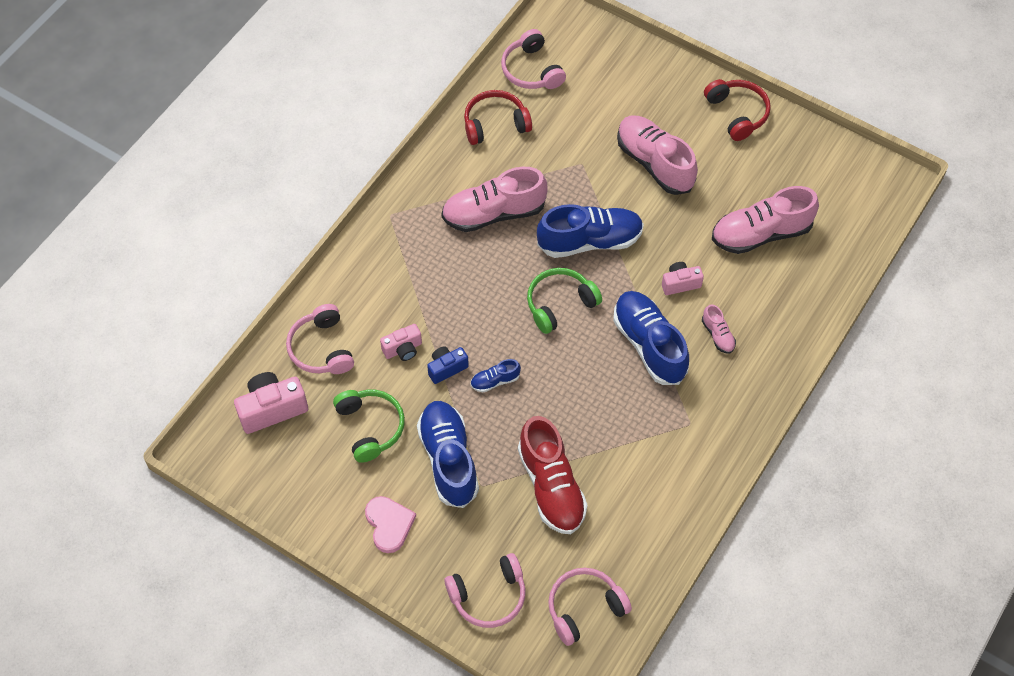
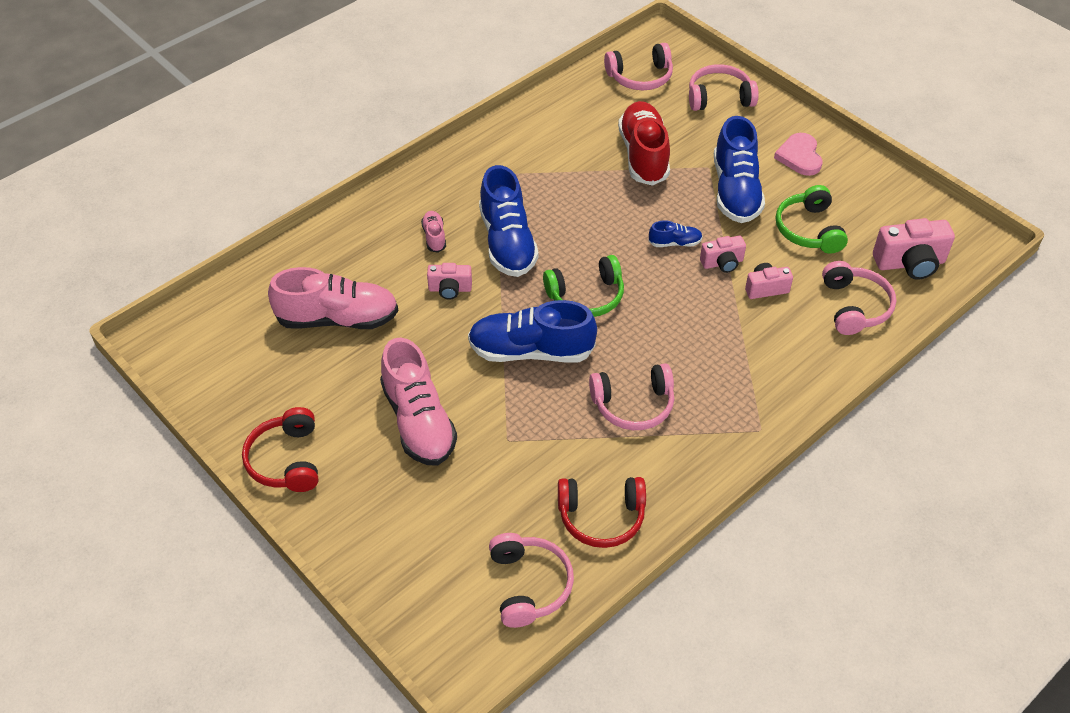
camera: 165 degrees left, 10 degrees down
(446, 368) = (722, 263): blue camera -> pink camera
(493, 213) = (633, 405): pink shoe -> pink headphones

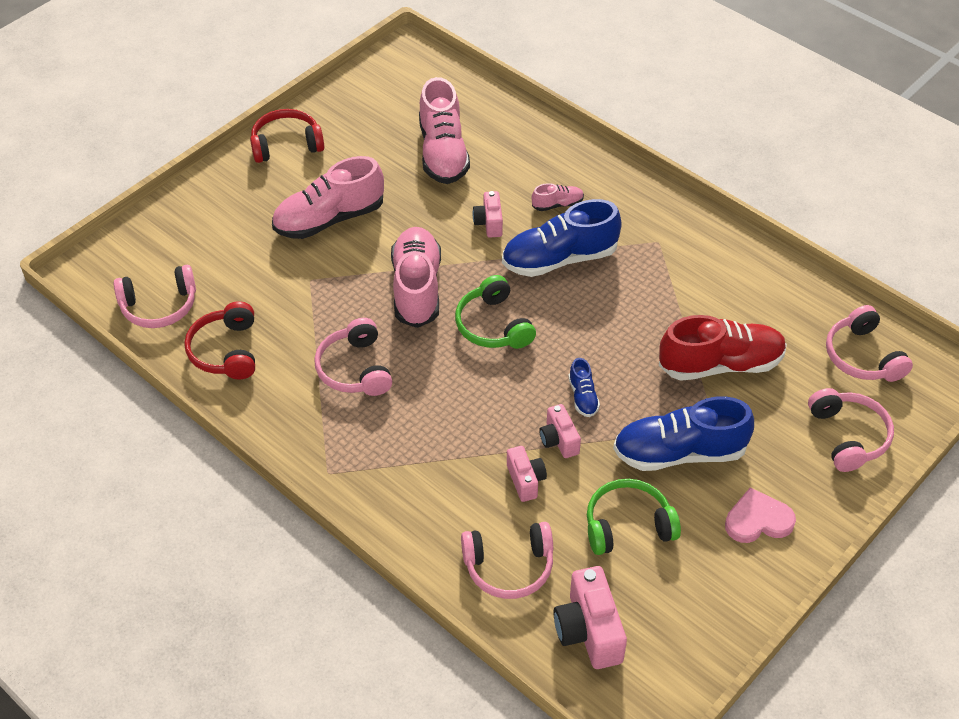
camera: 85 degrees right, 0 degrees up
(531, 351) = (417, 288): blue shoe -> pink shoe

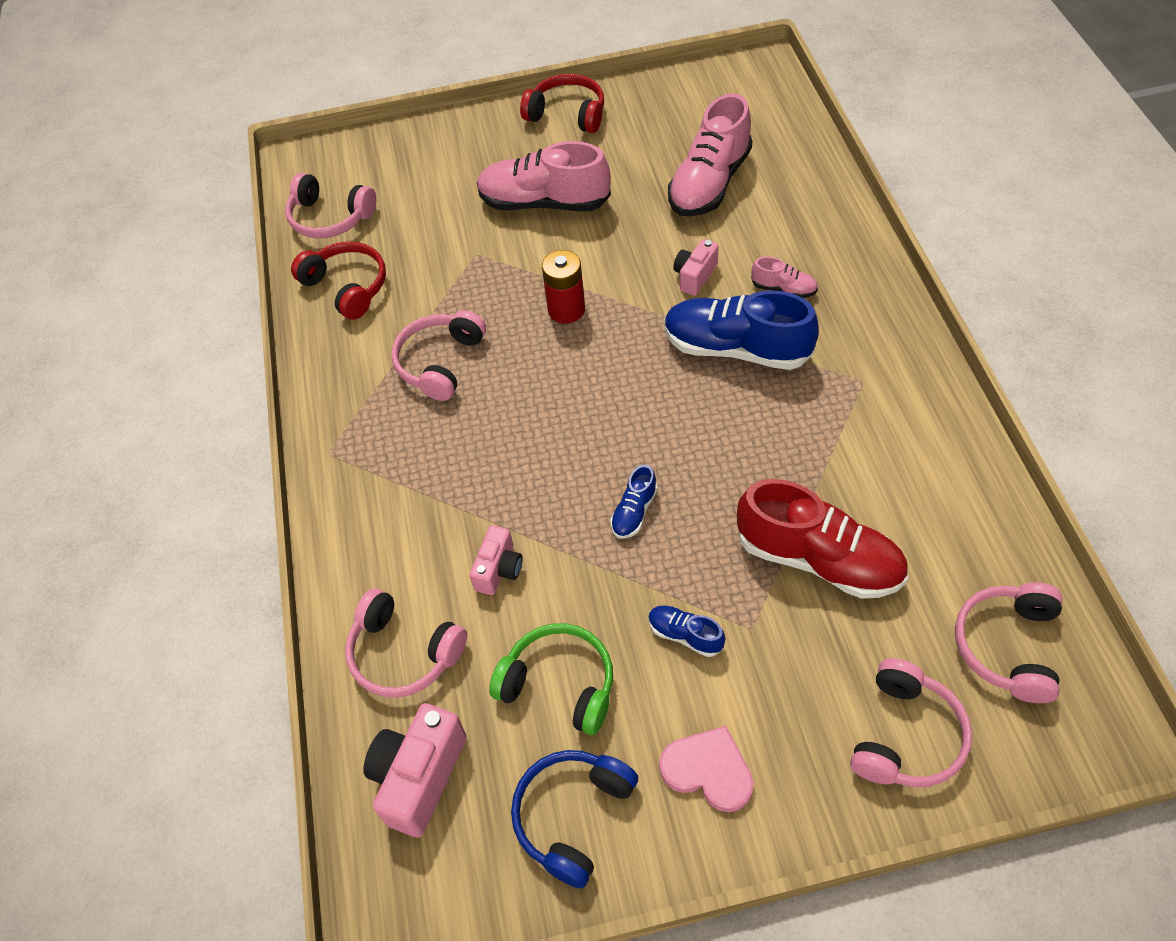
camera: 40 degrees right, 5 degrees up
(226, 351) = (347, 287): red headphones -> red headphones turned 105 degrees clockwise
(417, 288) = (566, 310): pink shoe -> red battery
(493, 325) = (608, 386): green headphones -> none
(559, 440) = (569, 545): pink camera -> none
(679, 452) = (685, 635): blue shoe -> blue shoe, size x0.46
(702, 593) = (573, 816): none -> blue headphones

